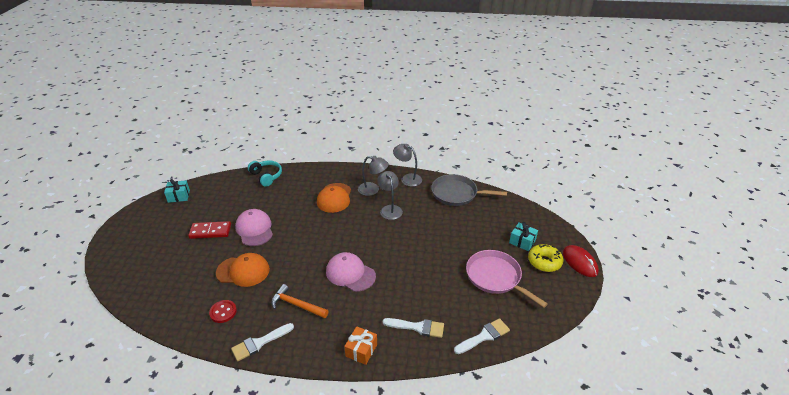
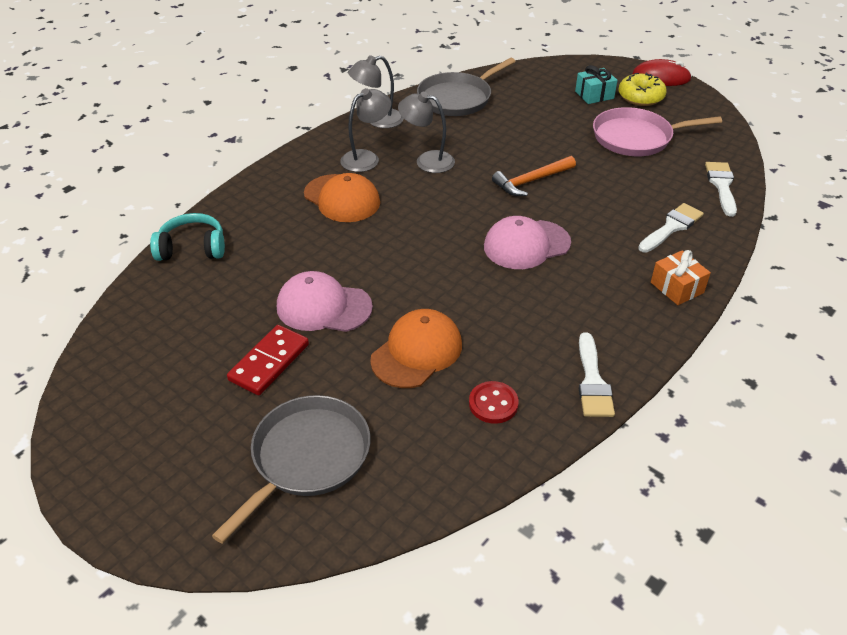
camera: 55 degrees left, 5 degrees up
(162, 269) = (307, 457): none -> grey pan
(179, 196) = (106, 377): turquoise gift -> none
(296, 305) = (544, 317): orange hammer -> orange hammer (531, 181)

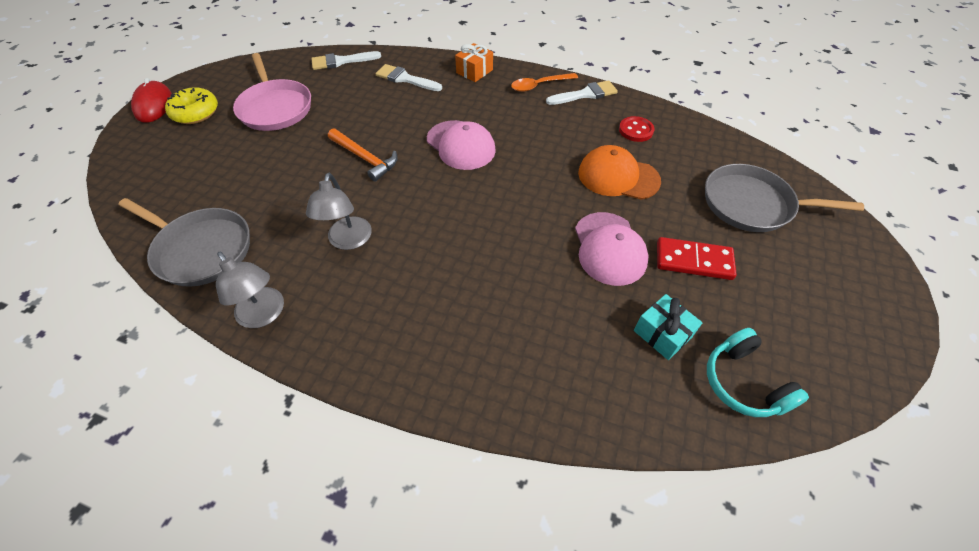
camera: 110 degrees left, 10 degrees up
(192, 248) = (597, 406): turquoise headphones -> turquoise headphones (743, 382)
(342, 198) = (444, 293): orange cap -> none
(366, 158) = (356, 297): grey lamp -> none
(594, 95) = (191, 142): turquoise gift -> turquoise gift (662, 334)
(627, 340) = (539, 85): none -> orange spoon

